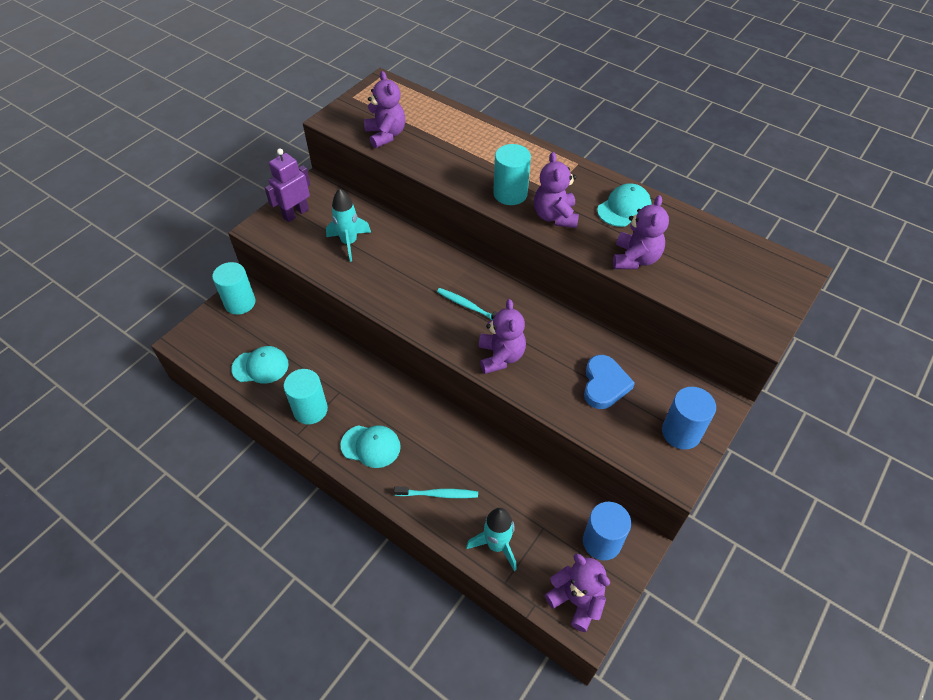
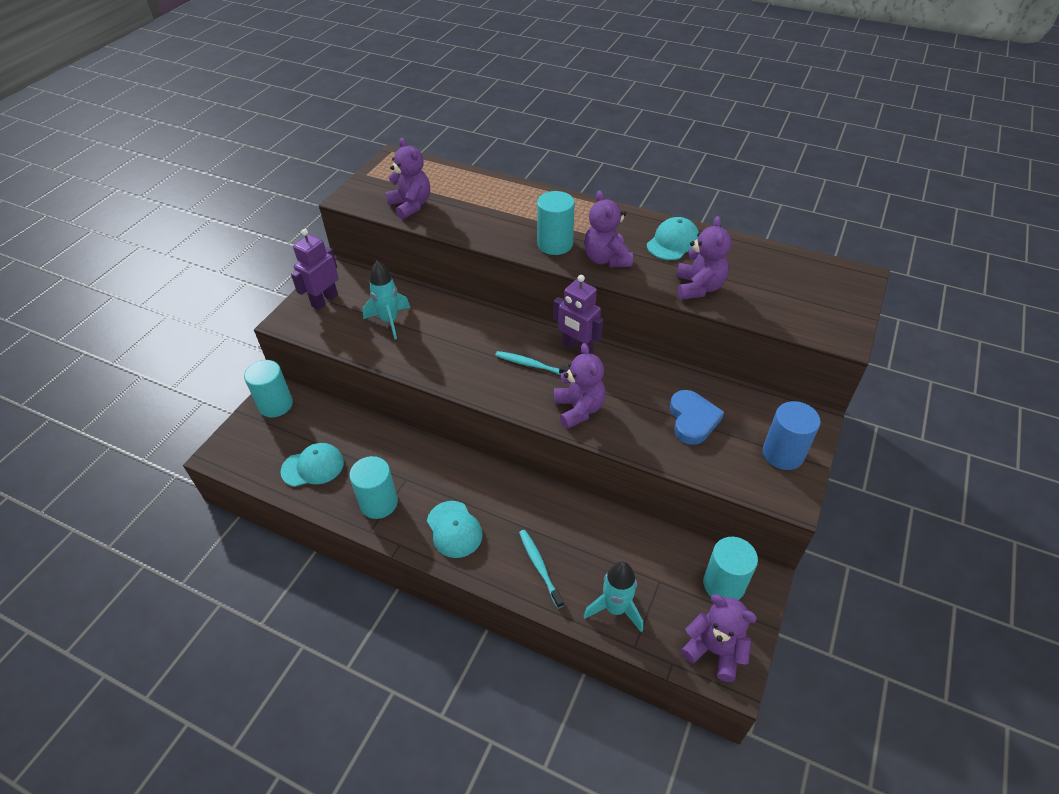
camera: 10 degrees left, 5 degrees down
(371, 446) = (454, 529): turquoise cap -> turquoise cap turned 60 degrees clockwise
(438, 494) = (539, 567): turquoise toothbrush -> turquoise toothbrush turned 105 degrees counterclockwise
(515, 296) = (577, 347): none -> purple robot
(601, 542) = (724, 584): blue cylinder -> turquoise cylinder

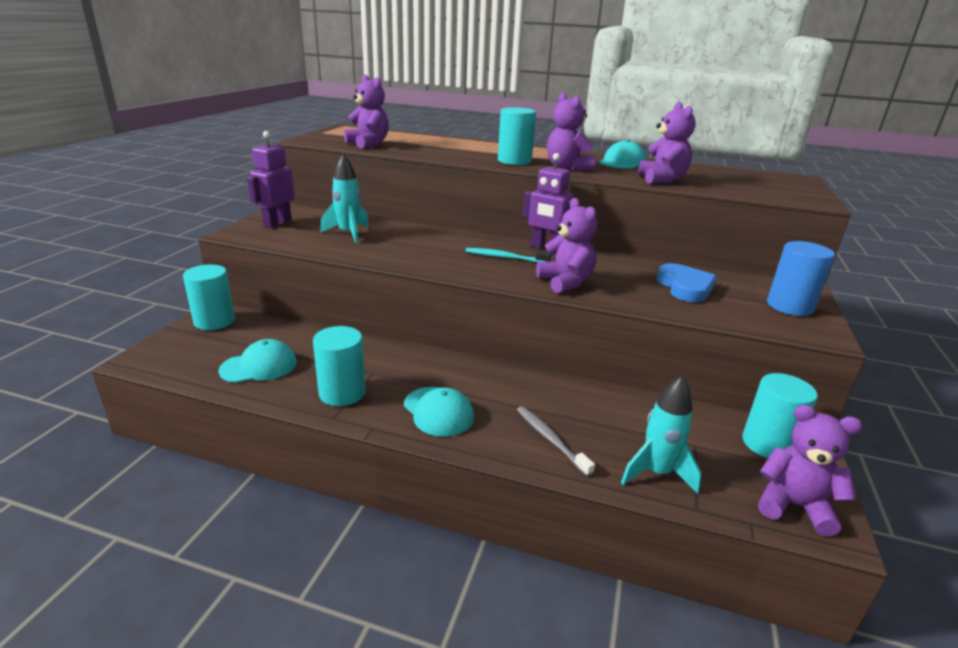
camera: 10 degrees left, 20 degrees down
(539, 567) = (550, 439): turquoise toothbrush -> grey toothbrush

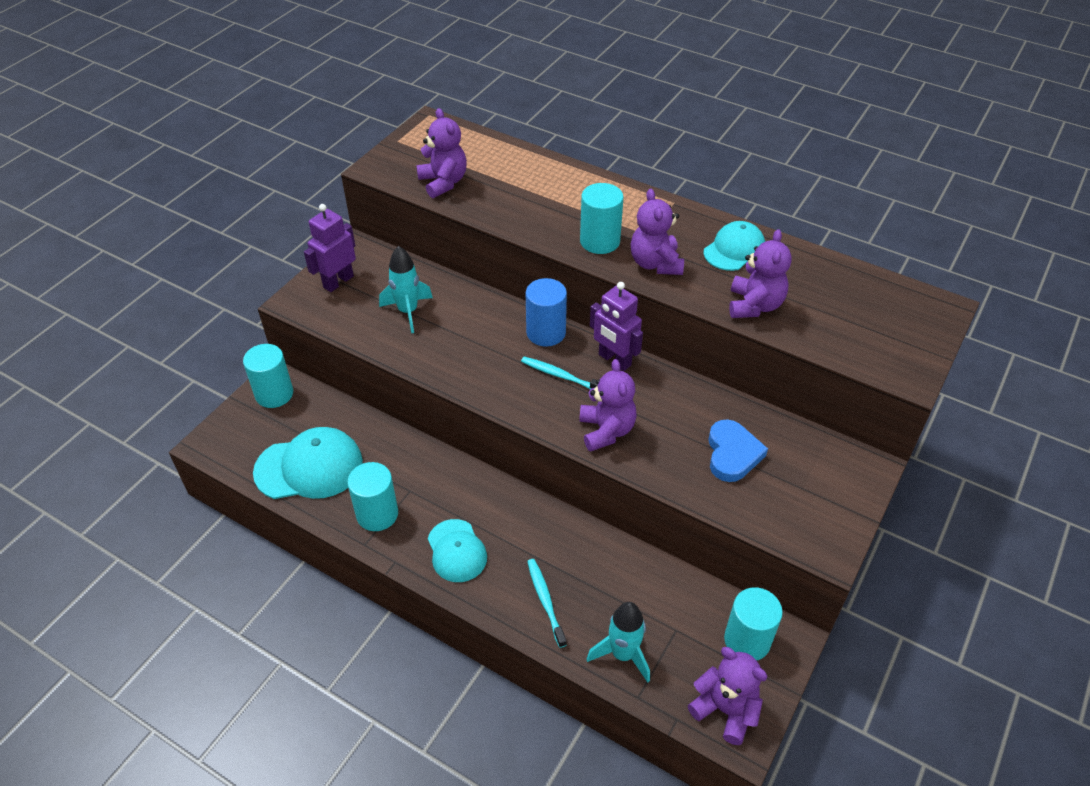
camera: 15 degrees right, 20 degrees up
(259, 366) = (309, 467): turquoise cap -> turquoise cap, size x1.56
(550, 439) = (545, 601): grey toothbrush -> turquoise toothbrush
(789, 306) = (828, 501): blue cylinder -> blue cylinder (546, 333)

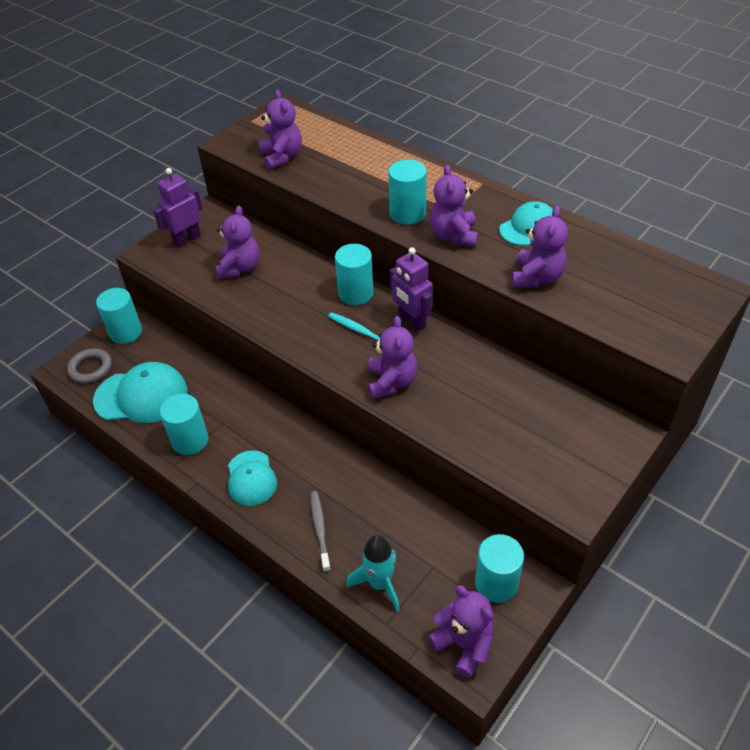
camera: 10 degrees right, 0 degrees up
(241, 439) = (90, 368): none -> grey ring
(408, 312) = (240, 268): turquoise rocket -> purple teddy bear
(545, 601) = (320, 529): turquoise toothbrush -> grey toothbrush
(546, 333) = (356, 293): blue cylinder -> turquoise cylinder
(732, 454) = (502, 412): blue heart -> none

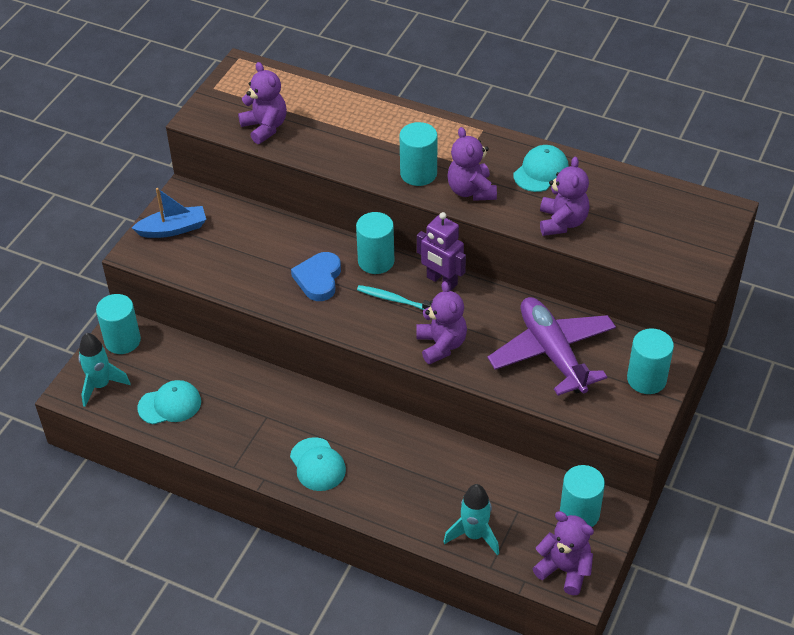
camera: 15 degrees left, 0 degrees up
(90, 368) = (101, 385): grey ring -> turquoise rocket
(141, 396) = (170, 405): turquoise cap -> turquoise cap, size x0.64
(187, 239) = (173, 229): purple robot -> blue boat
(190, 440) = (240, 440): turquoise cylinder -> turquoise cylinder (646, 379)
(240, 268) = (244, 252): purple teddy bear -> none
(297, 301) = (318, 279): none -> blue heart
(320, 529) = (402, 498): grey toothbrush -> none
(501, 409) = (552, 353): none -> purple plane

